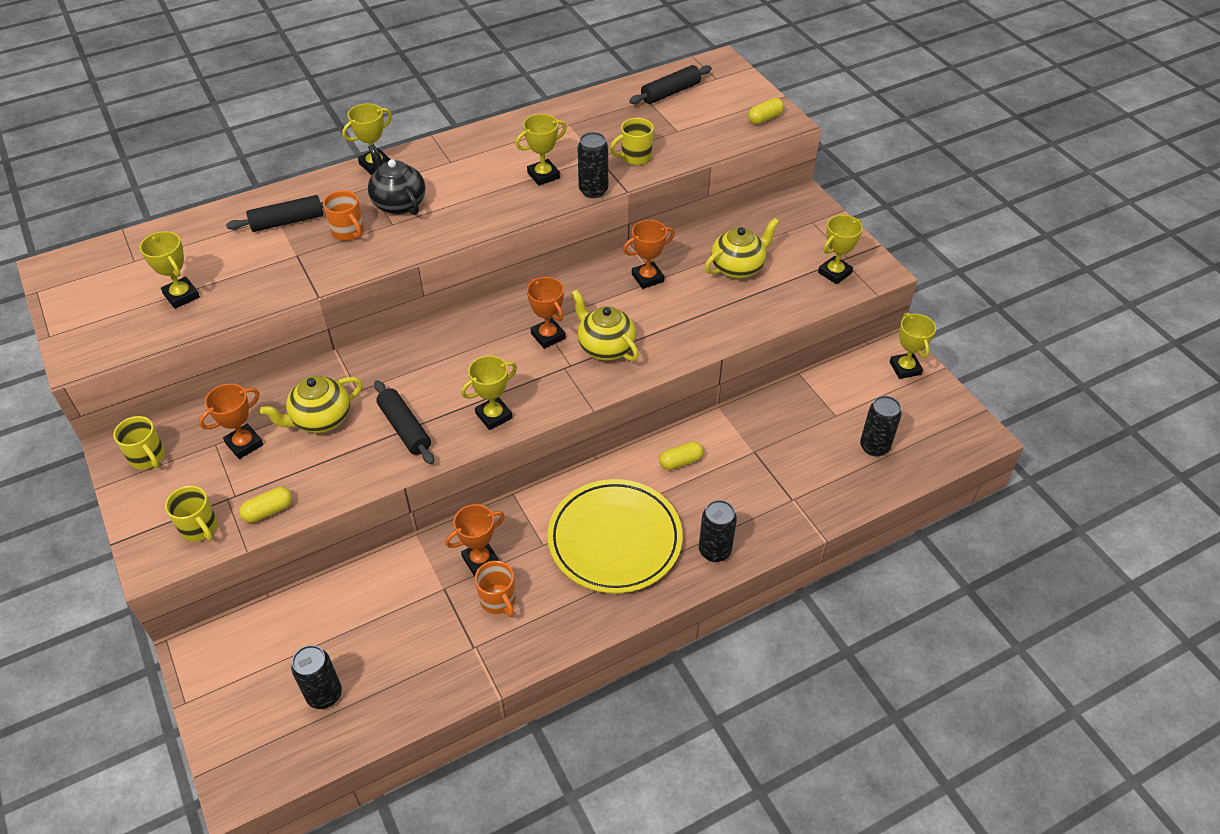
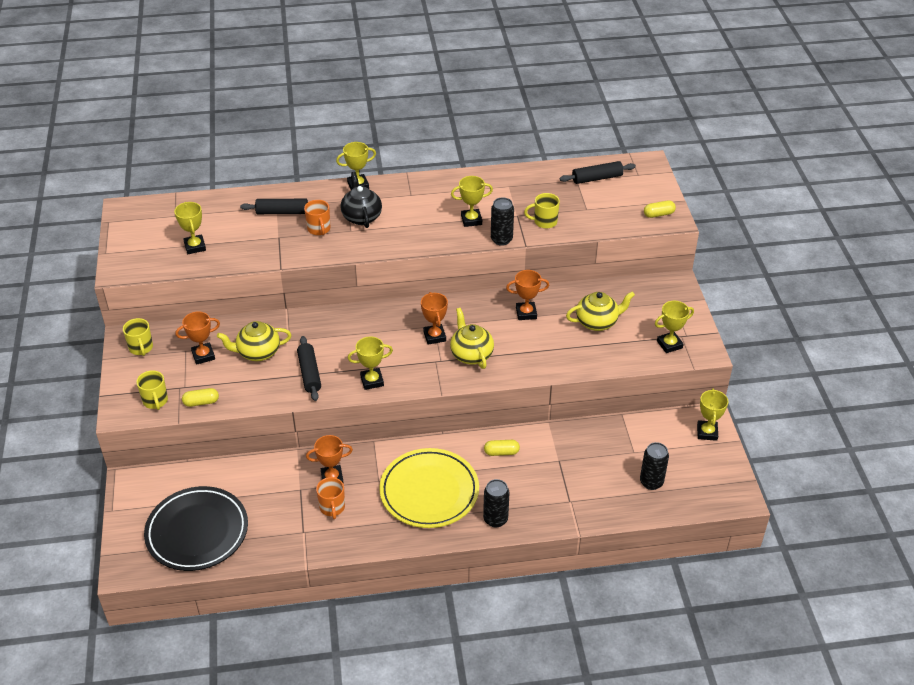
camera: 20 degrees right, 5 degrees down
(324, 695) = (197, 532): black can -> black plate

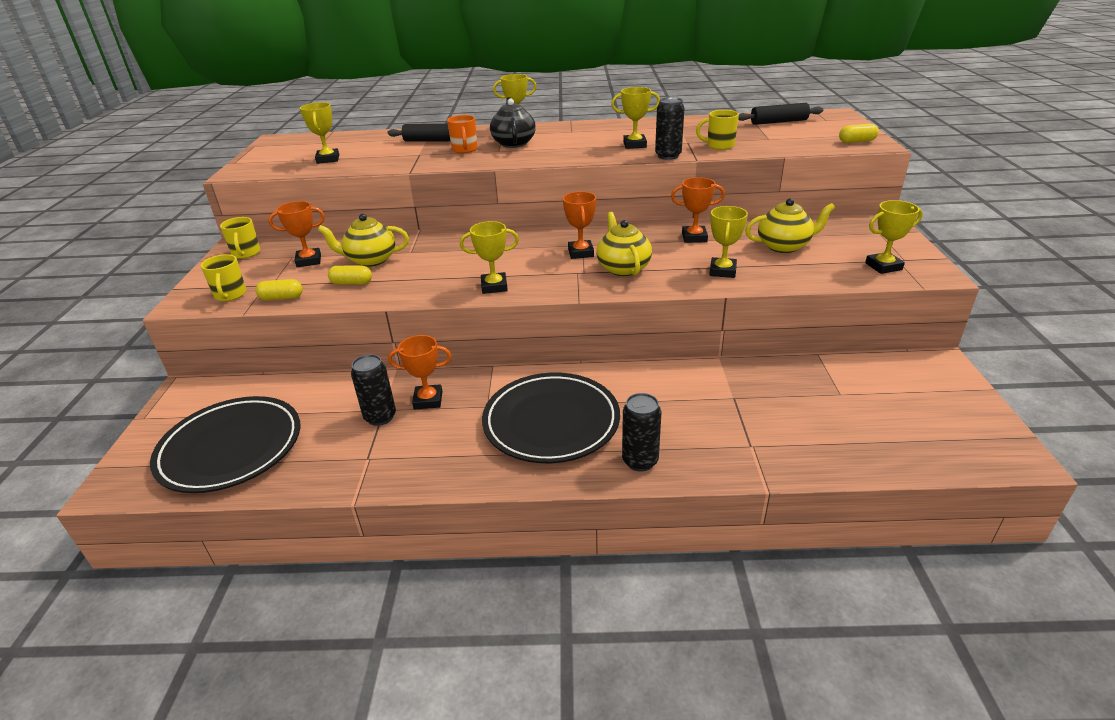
camera: 10 degrees right, 10 degrees down
(309, 373) = (421, 278): black rolling pin -> none
(332, 507) = (416, 432): orange mug -> none
(429, 491) = (551, 422): yellow plate -> black plate
(501, 452) = (655, 385): yellow capsule -> yellow capsule (351, 283)
(651, 482) = (872, 430): black can -> black can (380, 417)
(707, 432) = (942, 378): yellow trophy -> yellow trophy (722, 271)

